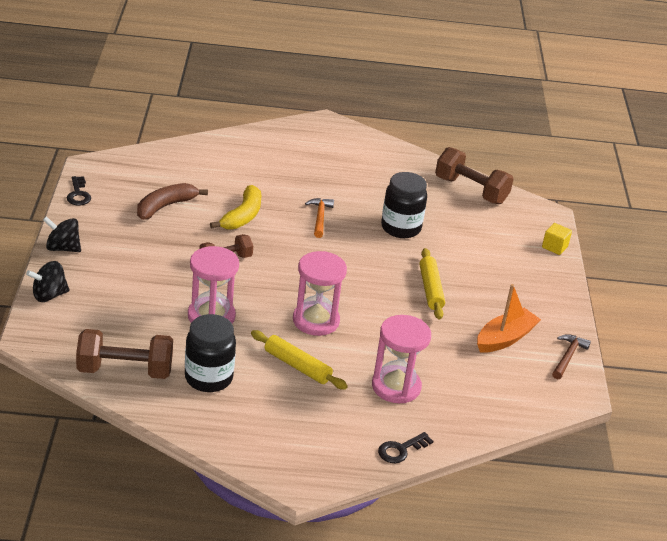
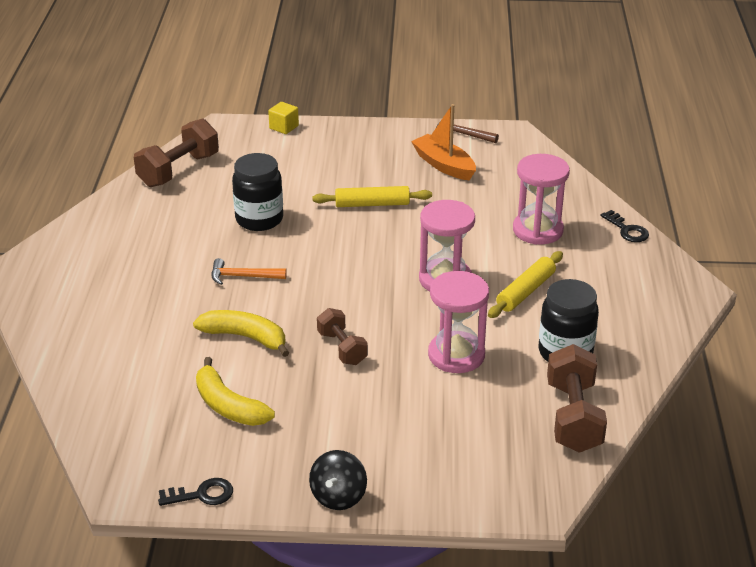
camera: 85 degrees left, 0 degrees up
(49, 295) = (446, 498): black spinning top -> none
(165, 206) = (228, 406): brown banana -> yellow banana

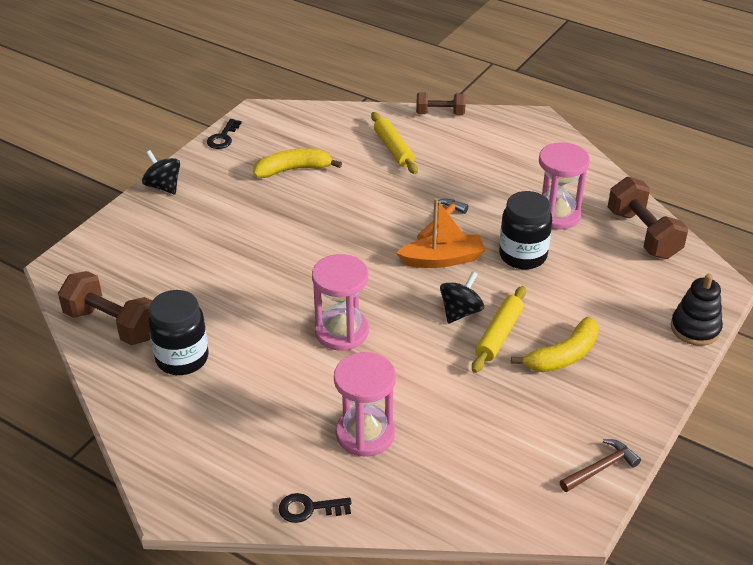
camera: 120 degrees right, 5 degrees up
(245, 337) = (361, 199): yellow banana -> yellow banana (563, 356)
(284, 127) = (695, 328): yellow cube -> black stacking toy
(342, 348) = (305, 239): brown dumbbell -> brown dumbbell (440, 113)
(362, 229) = (460, 312): none -> black spinning top
(444, 165) = (539, 420): orange boat -> orange boat (442, 259)
(456, 355) = (240, 295): pink hourglass -> pink hourglass (556, 215)
(525, 291) = (280, 375): yellow rolling pin -> yellow rolling pin (393, 149)

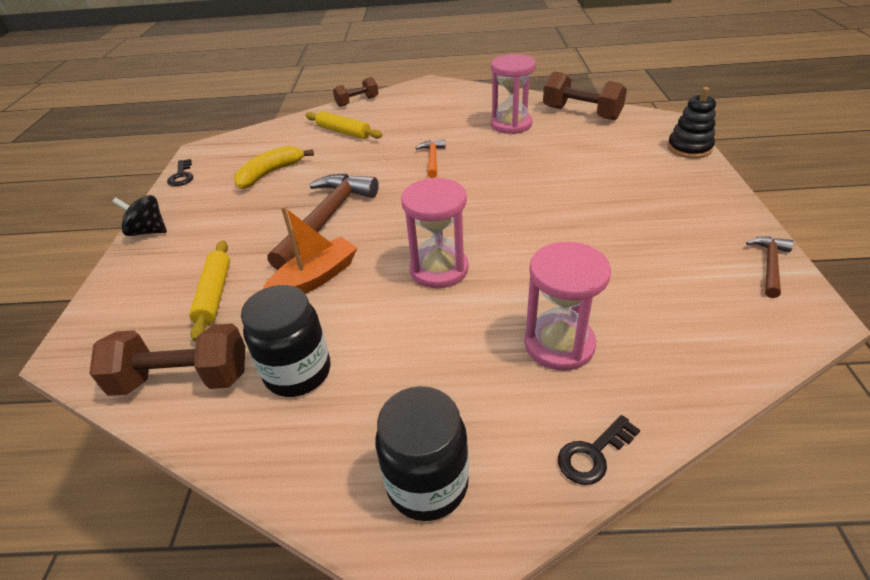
camera: 30 degrees left, 0 degrees up
(299, 241) = (326, 219): none -> brown hammer
(442, 259) = (463, 182): orange boat -> orange boat (315, 279)
(460, 312) = (520, 209): black spinning top -> none
(499, 335) = (569, 211): yellow rolling pin -> yellow rolling pin (214, 294)
(522, 256) = (519, 156): black jar -> black jar (427, 484)
(563, 356) = (632, 203): yellow banana -> none

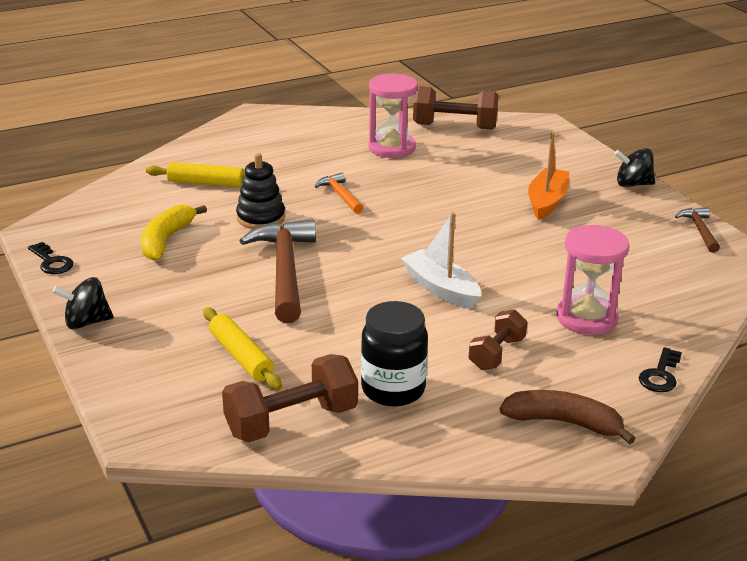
camera: 30 degrees left, 10 degrees down
(315, 279) = (330, 321): orange boat -> orange boat (547, 202)
(357, 102) = (185, 147): brown dumbbell -> brown dumbbell (497, 353)
(427, 484) = (564, 422): black jar -> brown banana
(439, 269) = (441, 288): pink hourglass -> white boat
(689, 148) = (579, 147): black stacking toy -> black stacking toy (261, 218)
(721, 196) = (633, 184): none -> black spinning top

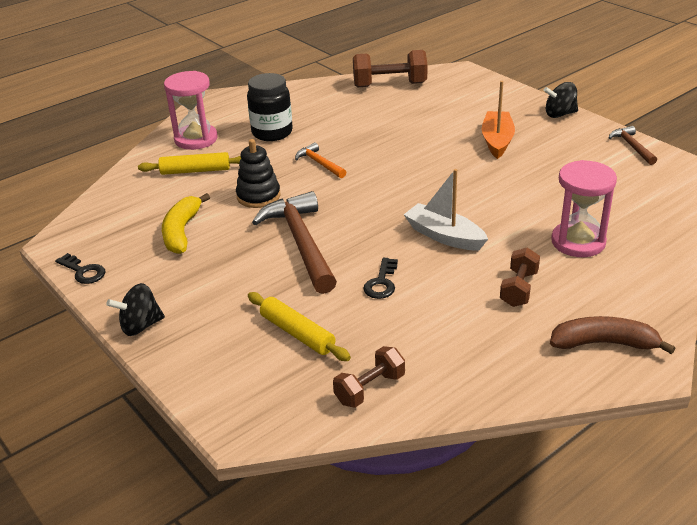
camera: 10 degrees left, 5 degrees up
(291, 421) = (370, 389): brown dumbbell -> brown dumbbell, size x0.62
(391, 148) = (345, 112): pink hourglass -> pink hourglass (196, 139)
(393, 389) = (445, 340): black jar -> black jar (272, 132)
(660, 375) = (662, 283): black key -> black key (381, 282)

